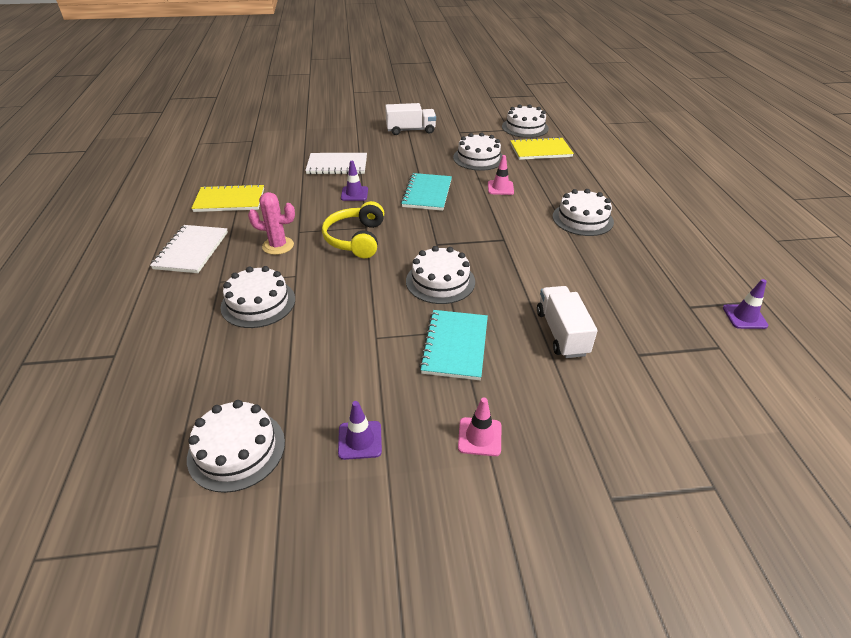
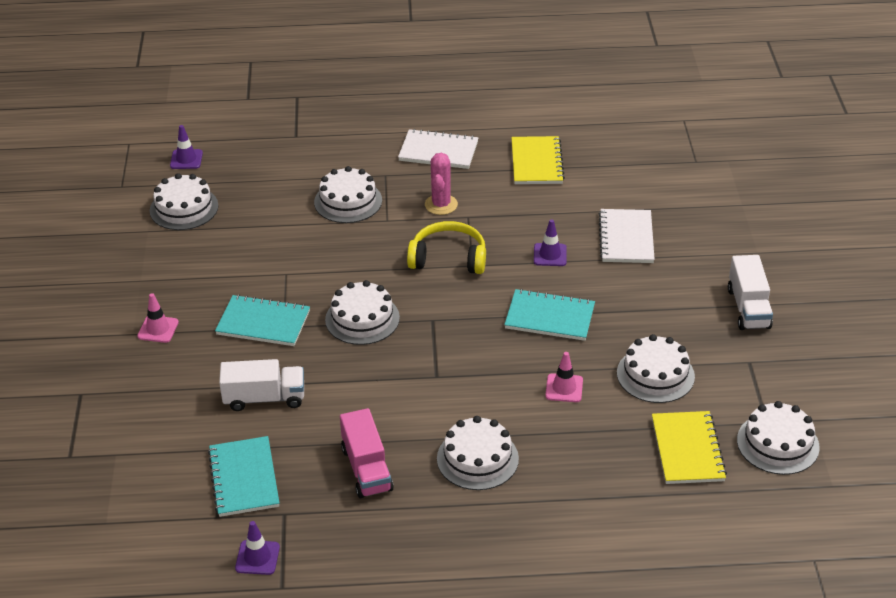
camera: 95 degrees right, 0 degrees up
(360, 440) = (174, 266): purple traffic cone -> purple traffic cone (186, 159)
(618, 267) = (366, 469): none -> pink truck
(666, 335) = (244, 478): none -> turquoise notebook

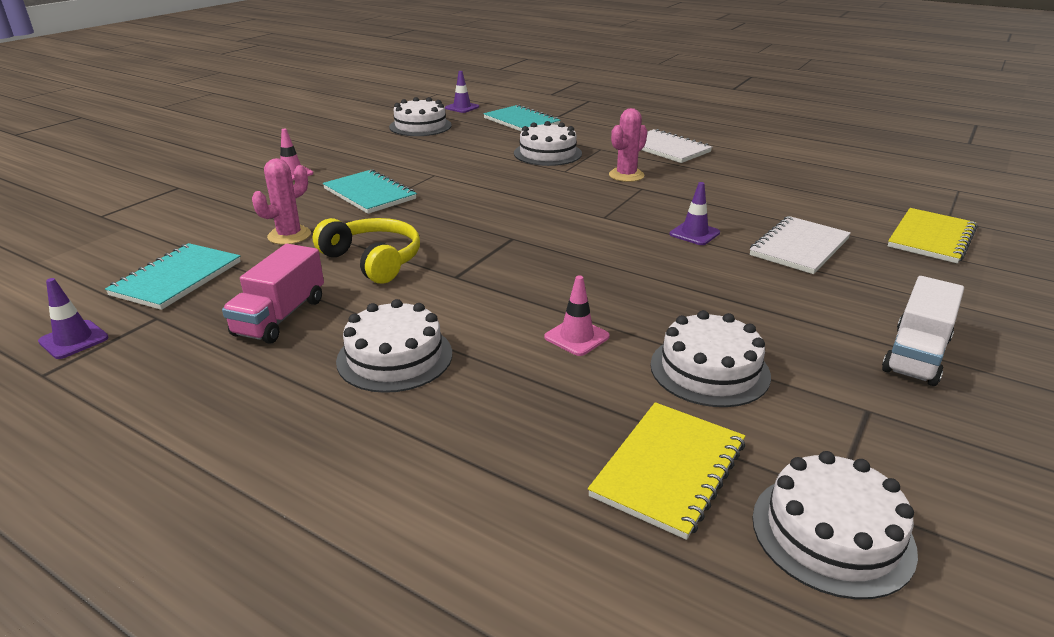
camera: 35 degrees right, 10 degrees down
(264, 398) = (289, 235): white truck -> pink cactus
(362, 319) = (451, 217): white cake -> none
(448, 258) = (587, 206): yellow headphones -> yellow headphones (373, 260)
(536, 162) = (755, 176): yellow notebook -> yellow notebook (931, 238)
(549, 317) = (636, 275): turquoise notebook -> turquoise notebook (521, 121)

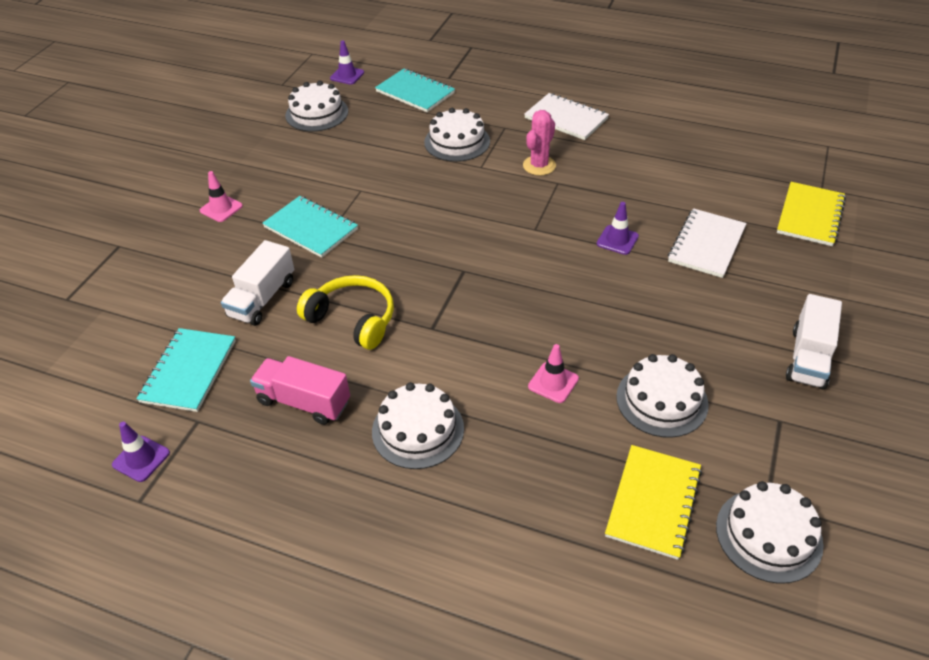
camera: 10 degrees left, 15 degrees up
(280, 317) = (304, 402): pink truck -> pink truck turned 105 degrees clockwise
(289, 235) = (262, 299): pink cactus -> white truck

